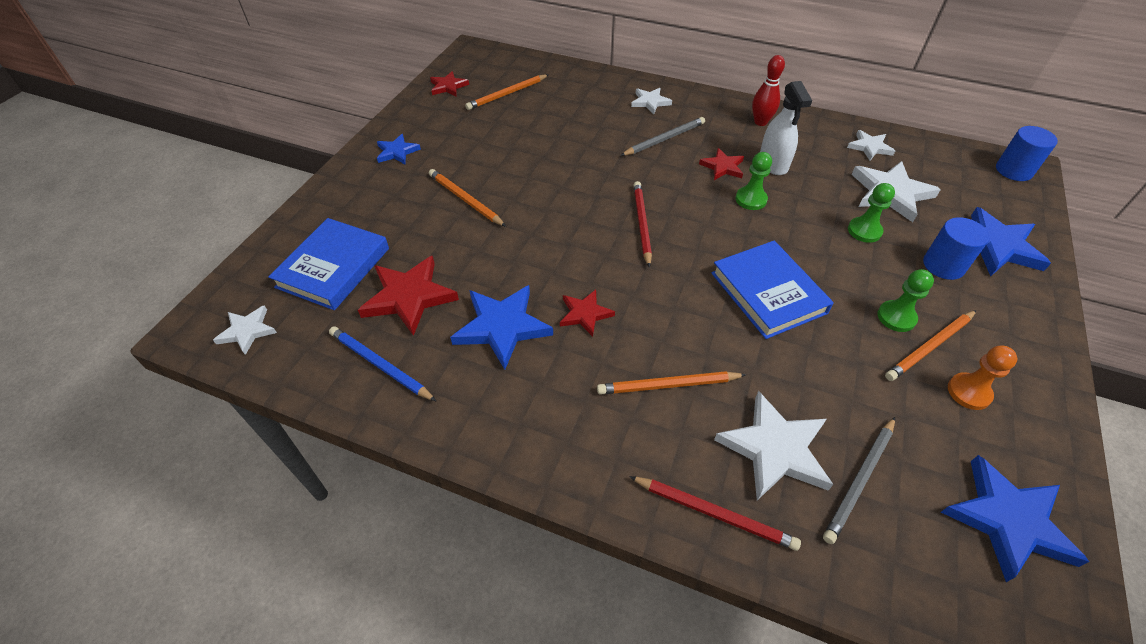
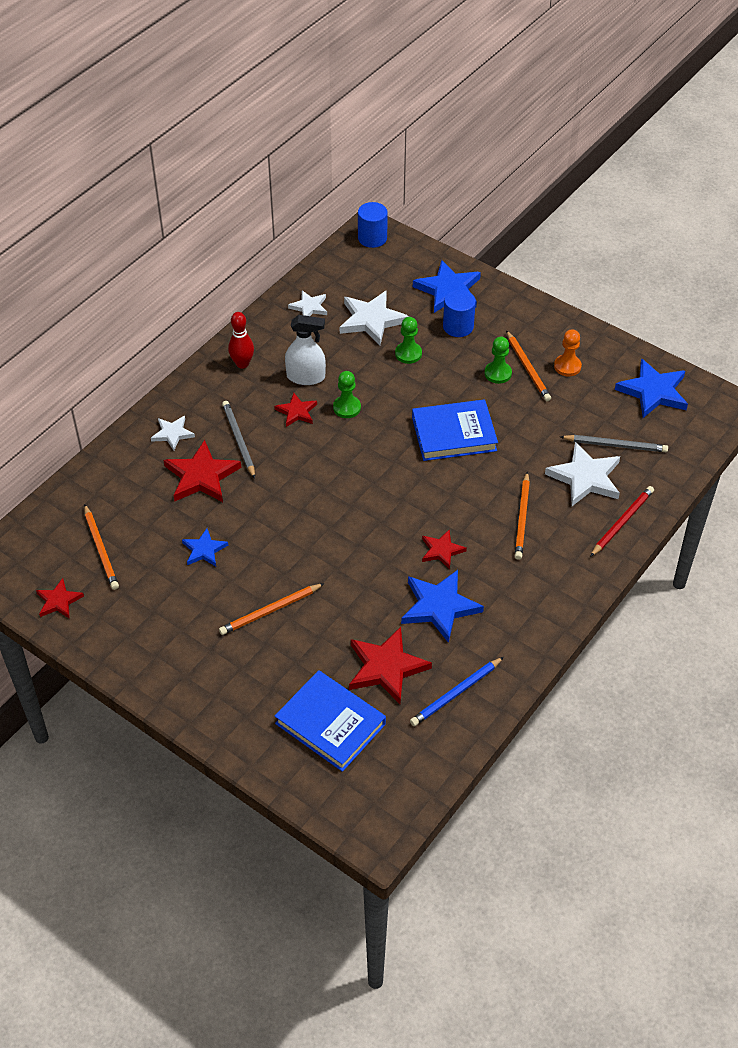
camera: 75 degrees left, 0 degrees up
(247, 331) = (390, 791): white star -> none
(397, 152) = (168, 661): blue star -> blue star (204, 550)
(609, 127) = (201, 476): none -> red star
(641, 224) = (351, 488): red pencil -> none
(860, 480) = (615, 445): grey pencil -> grey pencil turned 45 degrees counterclockwise

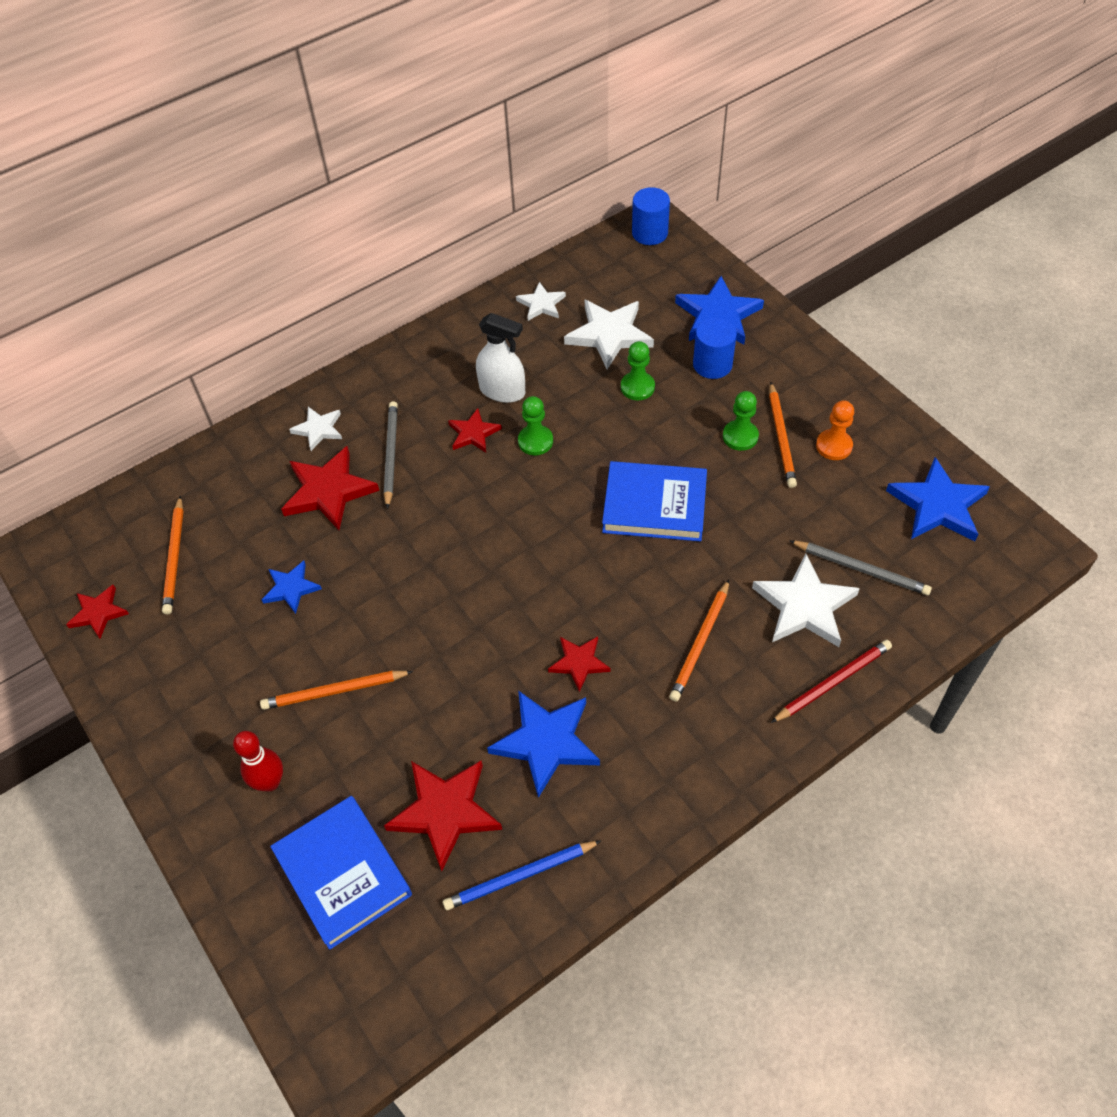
camera: 20 degrees right, 5 degrees up
(242, 364) = (435, 359): red bowling pin -> red bowling pin (270, 782)

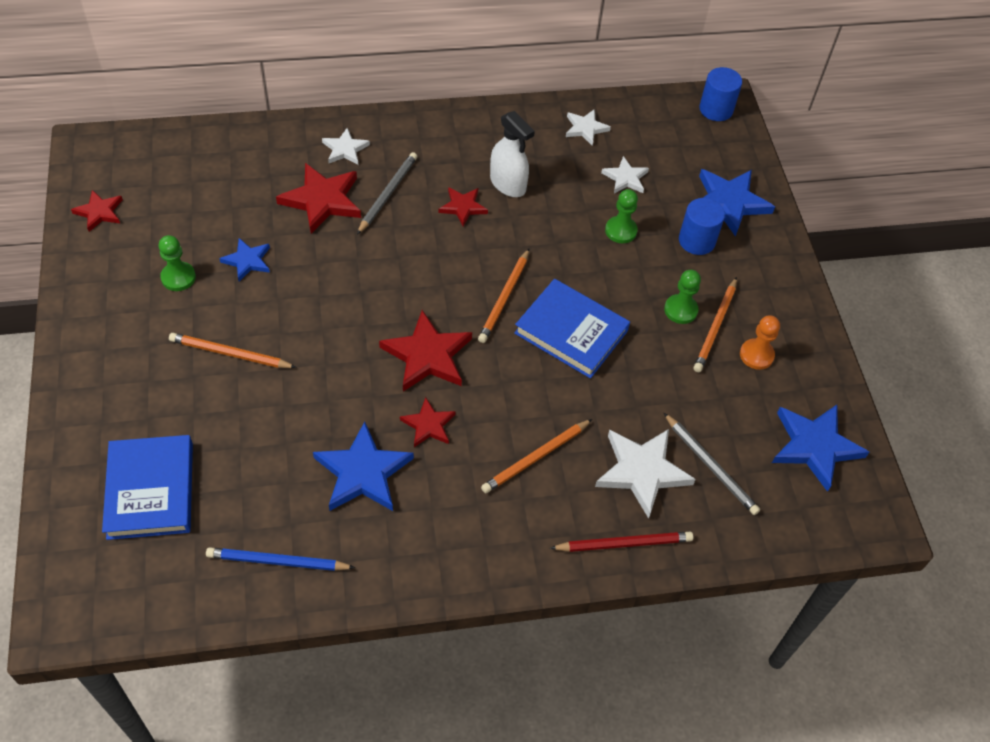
camera: 20 degrees right, 0 degrees up
(175, 557) = (178, 197): orange pencil -> orange pencil (504, 298)
(270, 782) = (141, 396): red bowling pin -> none
(445, 812) = (253, 484): red star -> red star (427, 355)
(535, 441) = (508, 236): green pawn -> green pawn (178, 277)
(609, 335) = (625, 178): white star -> white star, size x0.58

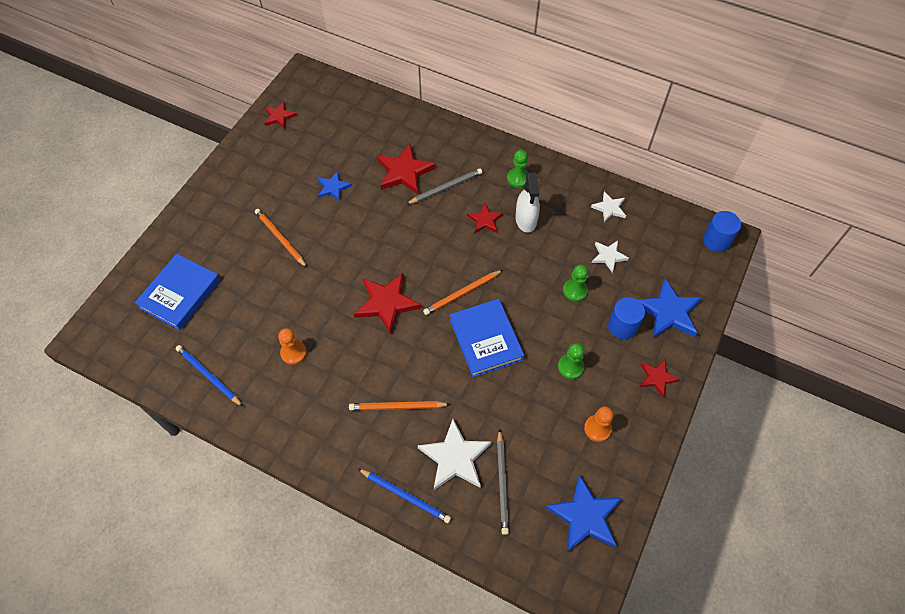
camera: 40 degrees right, 5 degrees up
(178, 277) = (289, 177): green pawn -> green pawn (518, 178)
(345, 149) = (443, 146): white star -> none
(363, 472) = (293, 353): blue star -> orange pawn
(428, 425) = (352, 347): red star -> red star (657, 378)
(624, 543) = (405, 496): red pencil -> blue pencil
(715, 327) = (585, 392): orange pencil -> none

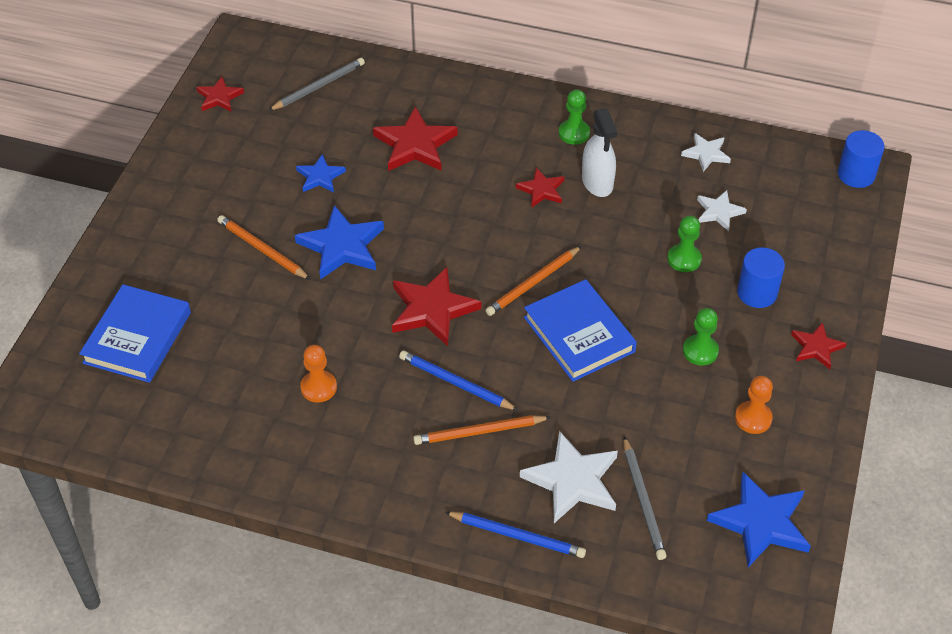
camera: 10 degrees left, 10 degrees down
(208, 376) = (206, 433): blue pencil -> blue pencil (455, 383)
(445, 188) = (477, 157): grey pencil -> grey pencil (318, 86)
(669, 312) = (814, 268): blue star -> blue star (342, 246)

